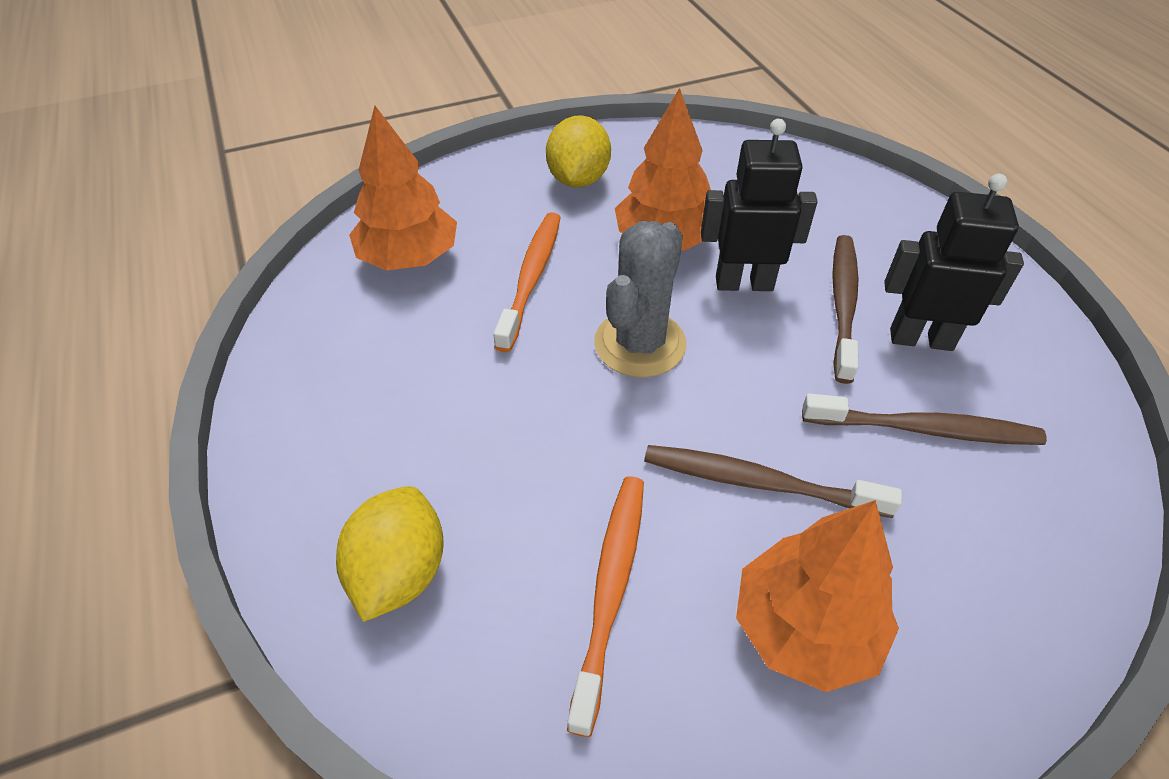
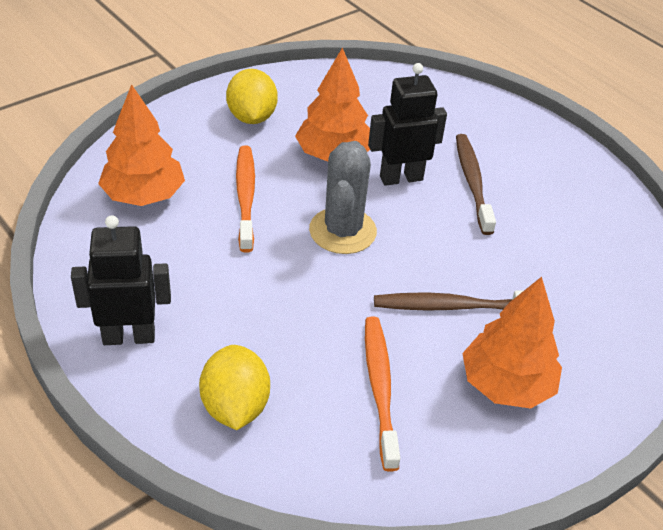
camera: 20 degrees left, 5 degrees down
(921, 339) = (529, 198): black robot -> black robot (129, 336)
(925, 429) = (546, 255): brown toothbrush -> none

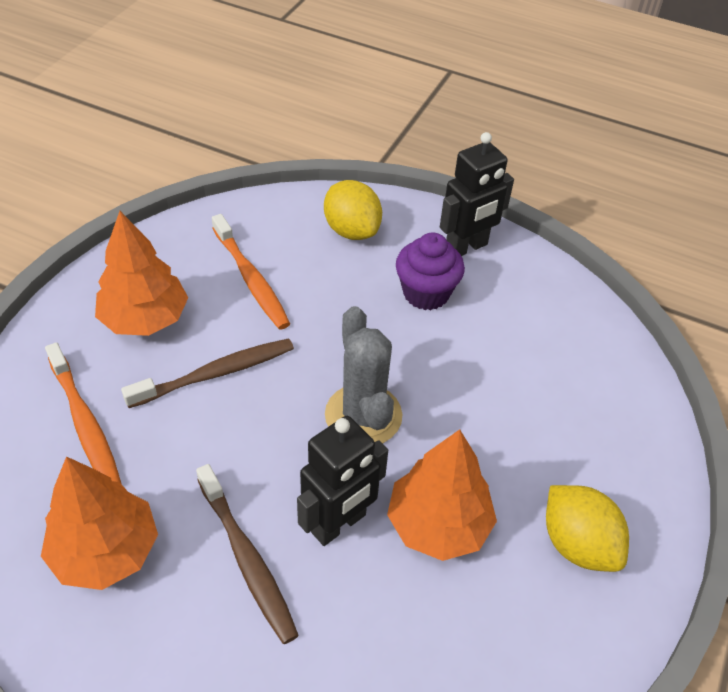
camera: 155 degrees right, 5 degrees up
(144, 196) = (580, 373): orange tree -> orange tree (105, 551)
(212, 306) = (426, 293): none -> purple cupcake
(245, 196) = (487, 416): orange toothbrush -> orange toothbrush (85, 423)

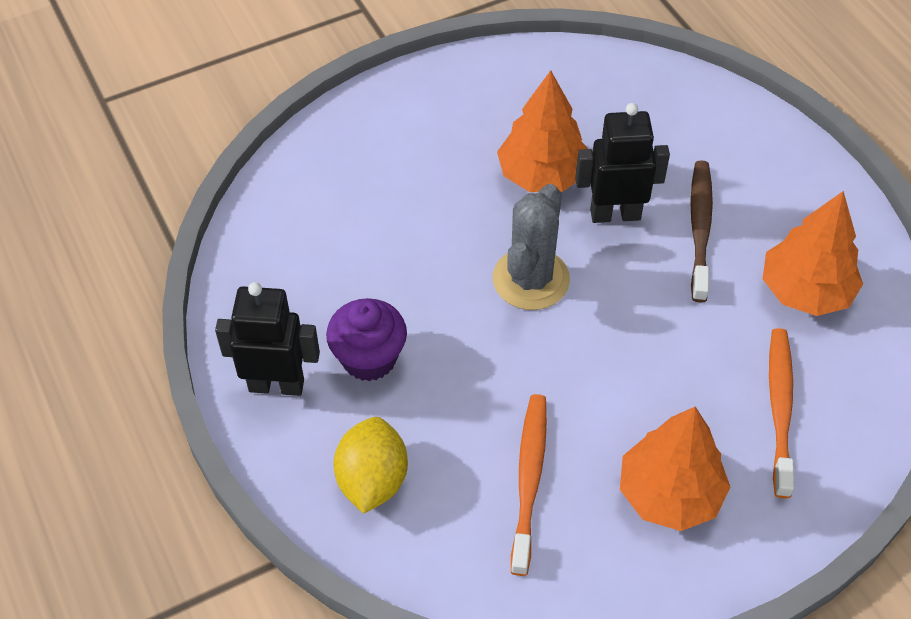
camera: 140 degrees left, 5 degrees up
(216, 374) = (633, 390): brown toothbrush -> none
(578, 544) = (456, 113): yellow lemon -> none

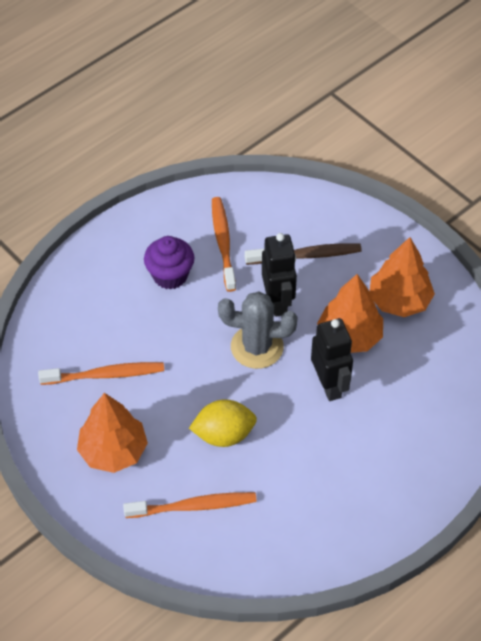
camera: 75 degrees right, 0 degrees up
(276, 385) = (139, 236): black robot -> black robot (278, 302)
(332, 280) = (223, 243): none -> orange toothbrush
(372, 480) = (86, 297): yellow lemon -> yellow lemon (224, 434)
(700, 228) = (334, 439): brown toothbrush -> brown toothbrush (306, 255)
(805, 291) = (298, 512): orange tree -> orange tree (399, 301)

